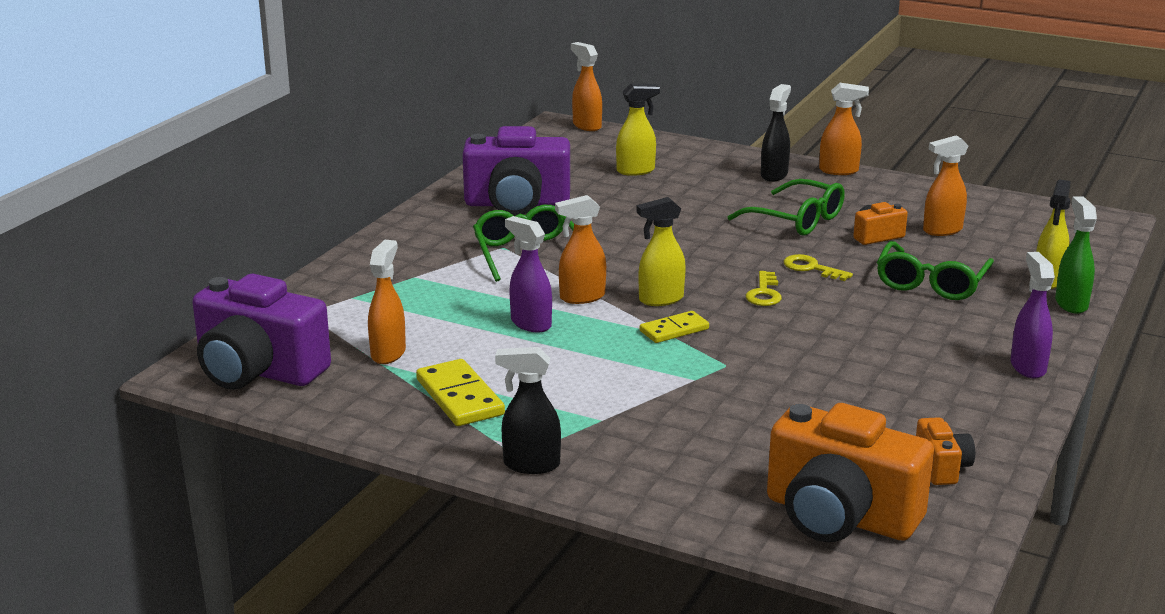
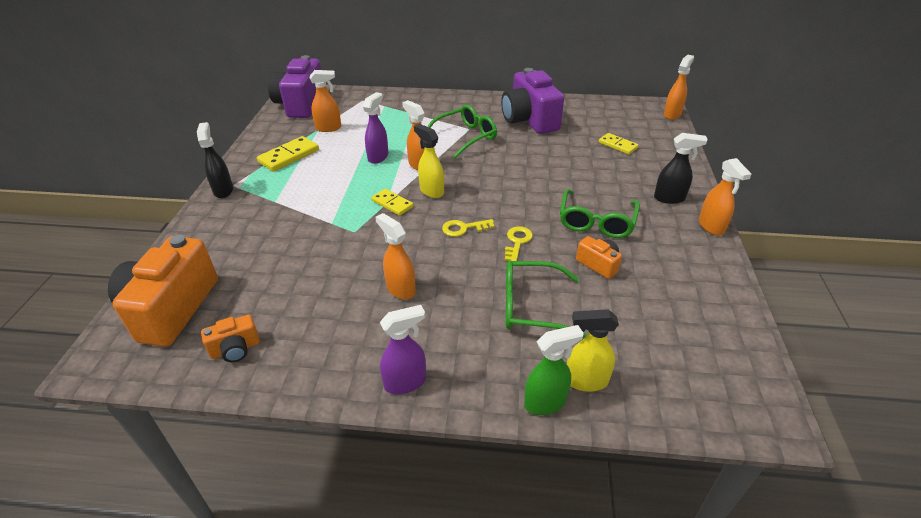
camera: 70 degrees right, 15 degrees up
(636, 171) = (617, 145): yellow spray bottle -> yellow domino
(942, 230) = (641, 299): orange spray bottle -> orange spray bottle (400, 289)

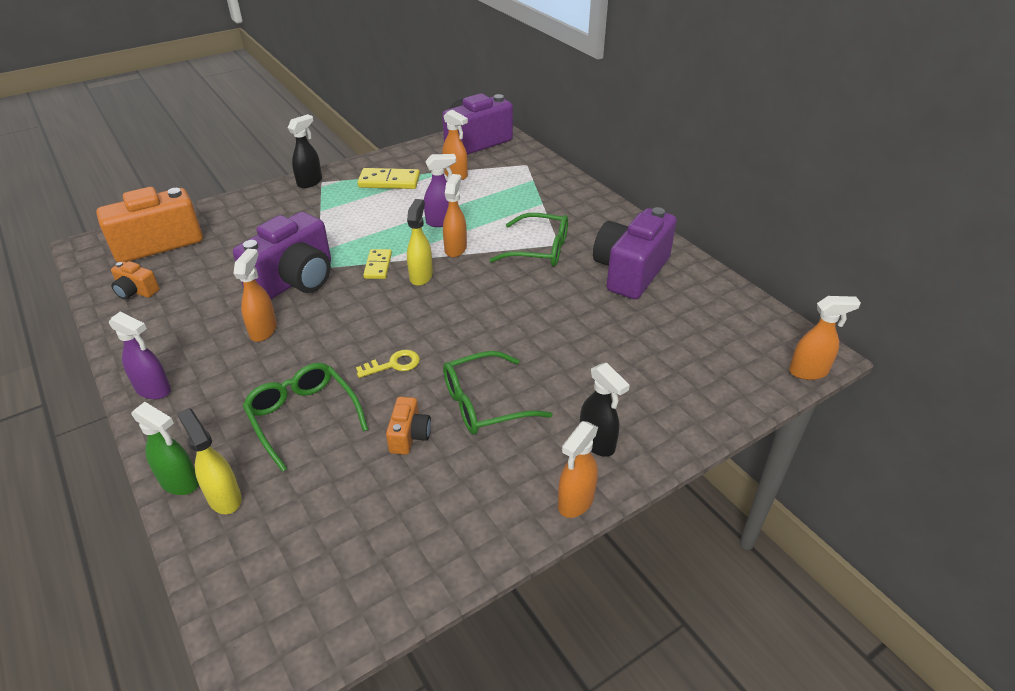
camera: 50 degrees right, 0 degrees up
(354, 249) = (295, 280): none -> purple camera
(463, 228) = (382, 322): yellow key -> none
(617, 145) = (664, 356): yellow domino -> none

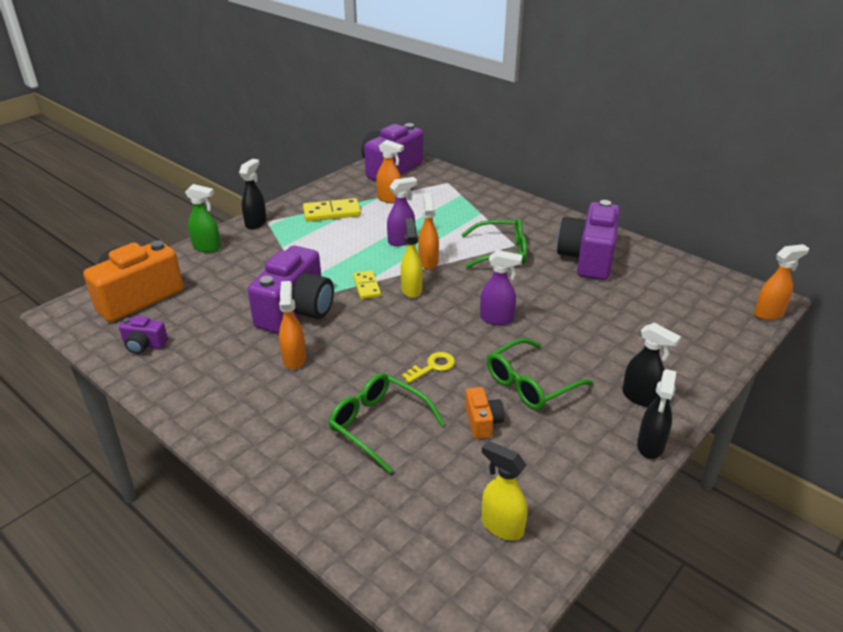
camera: 15 degrees left, 5 degrees down
(136, 291) = (144, 345): orange camera -> purple camera
(154, 390) = (220, 428): purple spray bottle -> purple spray bottle (497, 319)
(180, 482) = (298, 502): green spray bottle -> green spray bottle (207, 247)
(224, 498) = (349, 506): yellow spray bottle -> yellow spray bottle (501, 526)
(575, 502) = (650, 446): orange spray bottle -> black spray bottle

